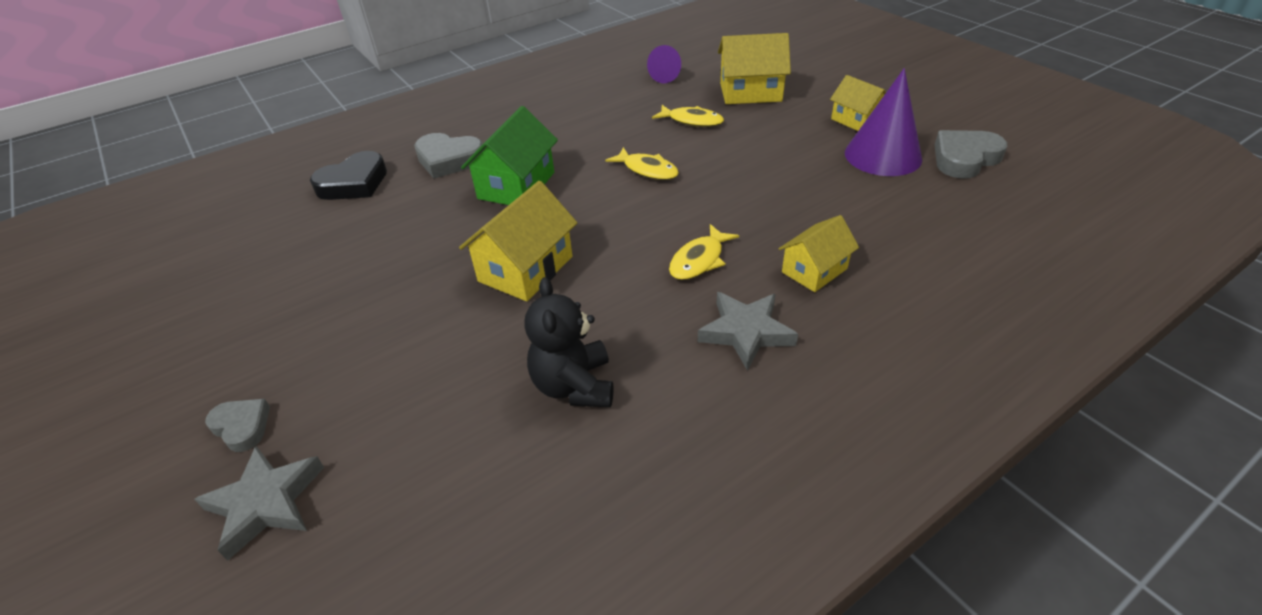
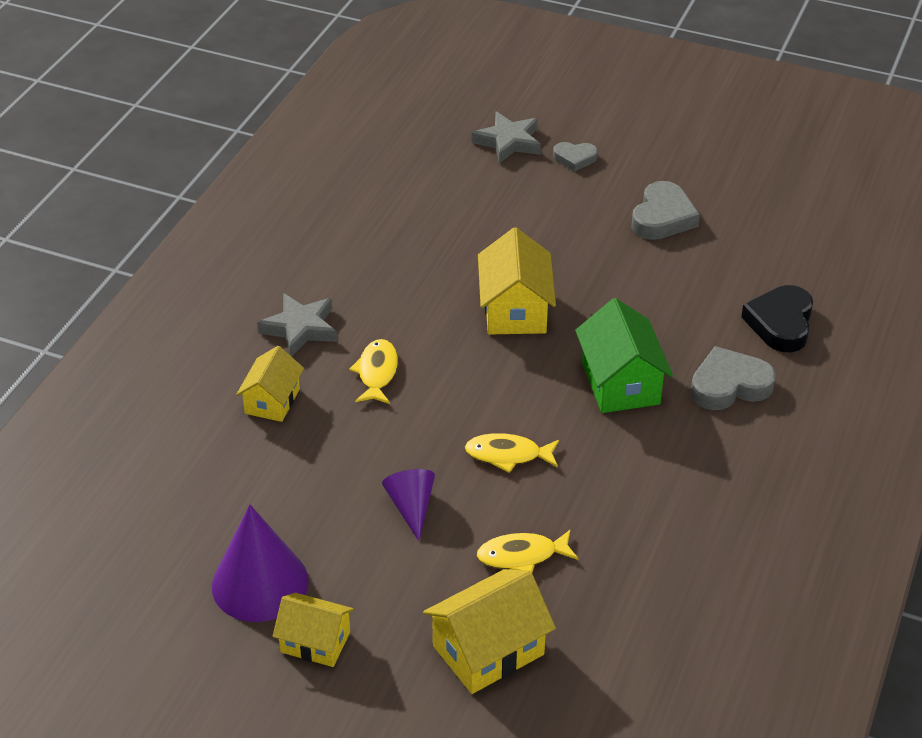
camera: 145 degrees right, 0 degrees up
(574, 386) = (395, 251): black teddy bear -> none
(667, 75) = (633, 644): purple cone -> purple cone (411, 507)
(964, 159) = (162, 616): grey heart -> grey heart (662, 217)

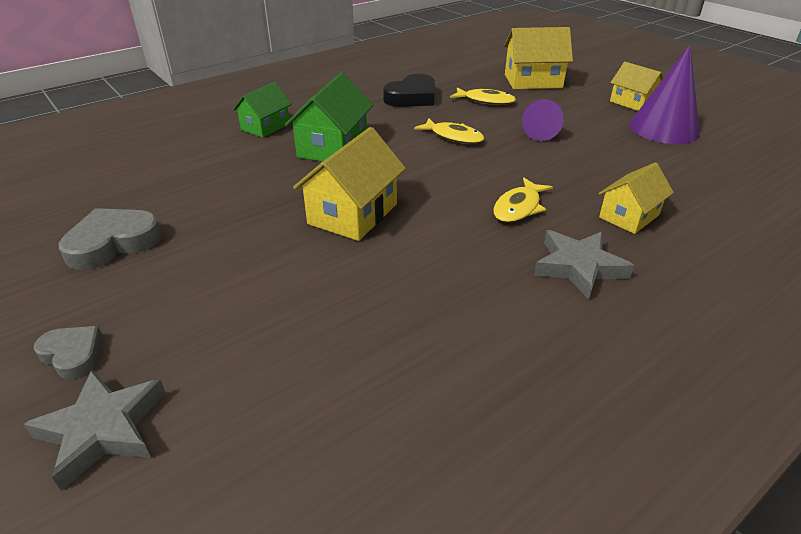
camera: 150 degrees left, 5 degrees down
(729, 385) = (265, 127): grey heart -> green house
(780, 323) = (175, 144): black heart -> black heart (412, 97)

